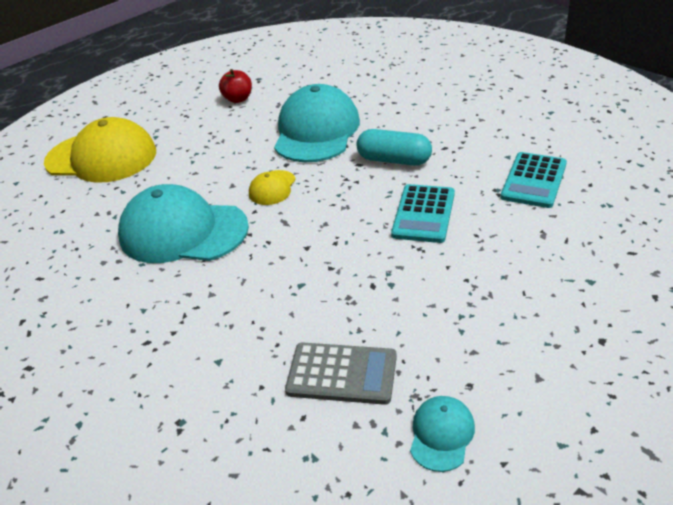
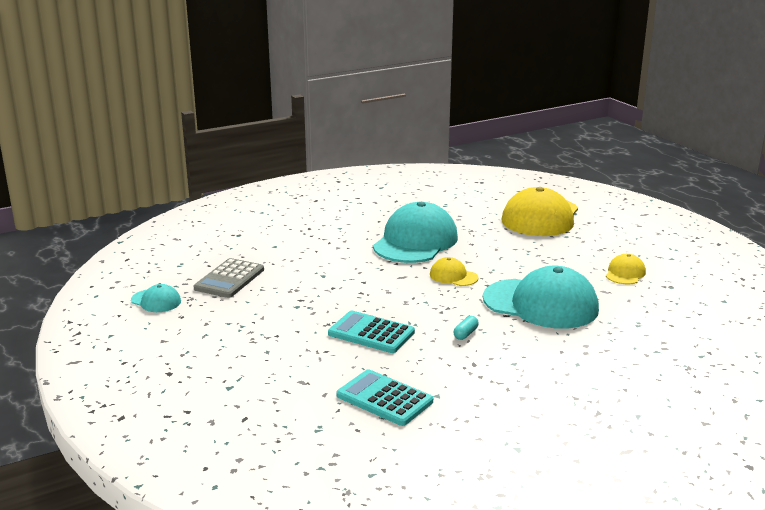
camera: 100 degrees right, 15 degrees down
(238, 99) = (625, 273): red apple -> yellow cap
(394, 160) = (465, 334): turquoise capsule -> turquoise capsule, size x0.47

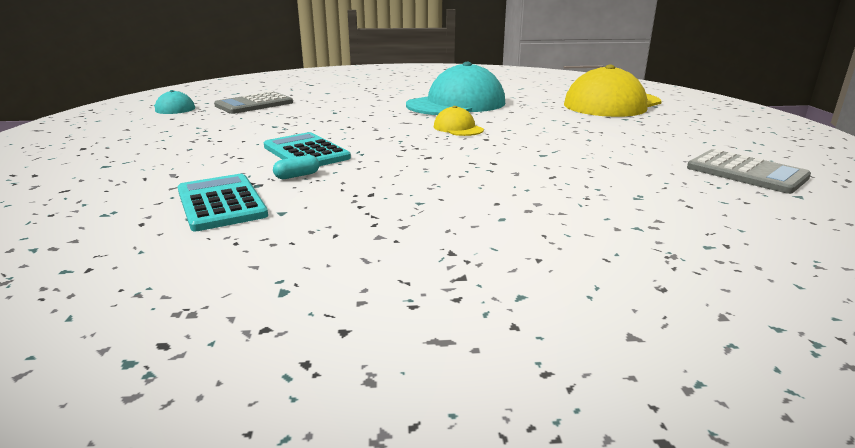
camera: 25 degrees right, 0 degrees up
(465, 334) = (402, 169): turquoise capsule -> turquoise capsule (297, 176)
(541, 304) = (526, 160): turquoise cap -> none
(625, 273) = (668, 152): yellow cap -> none
(684, 285) = (746, 173): none -> grey calculator

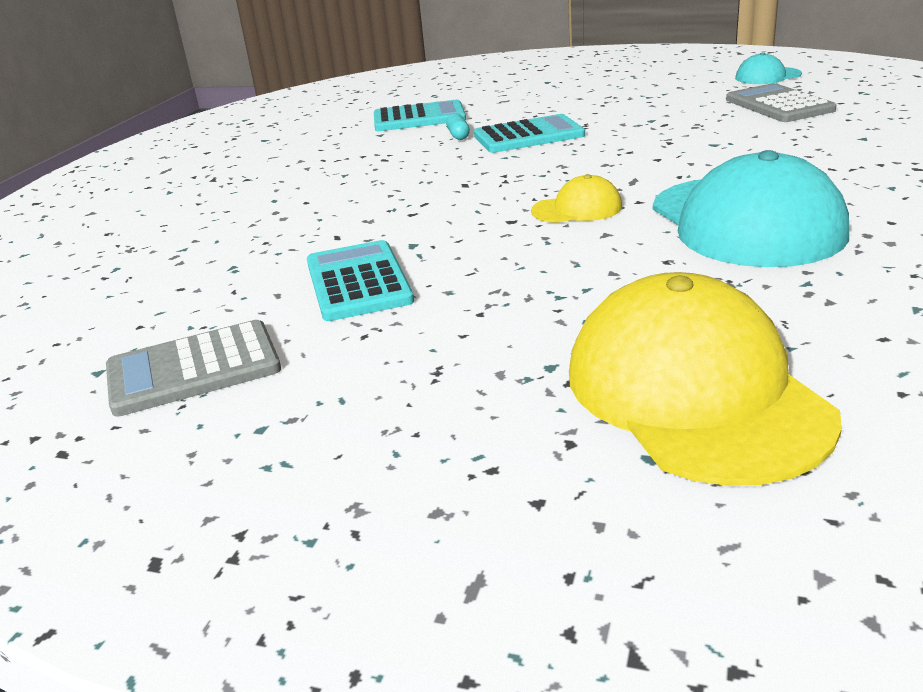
camera: 115 degrees right, 5 degrees up
(605, 158) = (358, 282): none -> turquoise calculator

